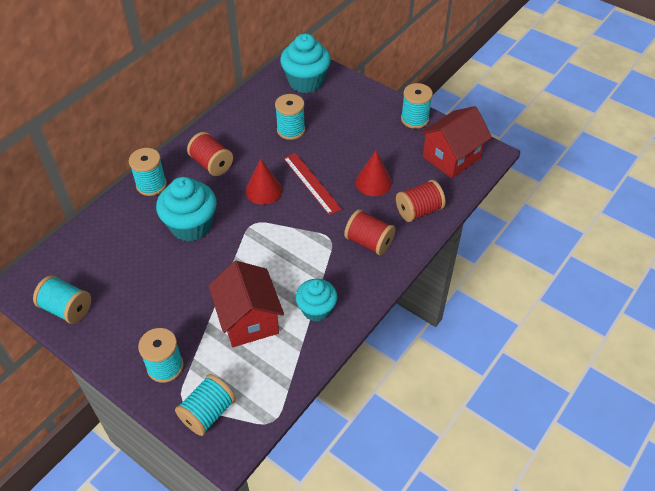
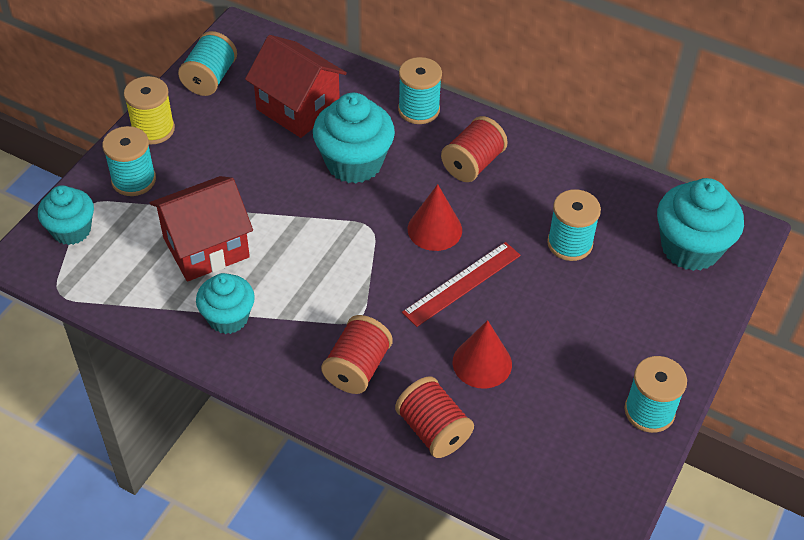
camera: 80 degrees right, 0 degrees up
(112, 351) = (153, 129): none -> yellow spool
(208, 413) = (71, 230): turquoise spool -> turquoise cupcake
(451, 157) = (569, 473): red house -> red house (298, 108)

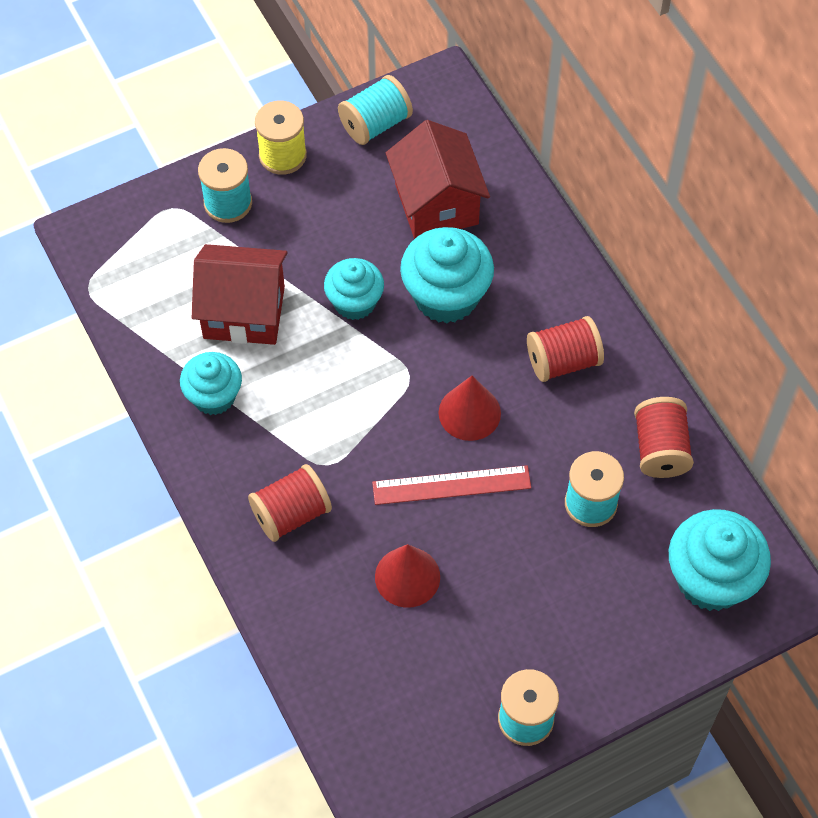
camera: 35 degrees right, 10 degrees up
(71, 230) = (139, 227): turquoise cupcake -> turquoise cupcake (354, 302)
(419, 110) = (556, 269): turquoise spool -> none
(433, 430) = (313, 615): red spool -> red spool (660, 449)

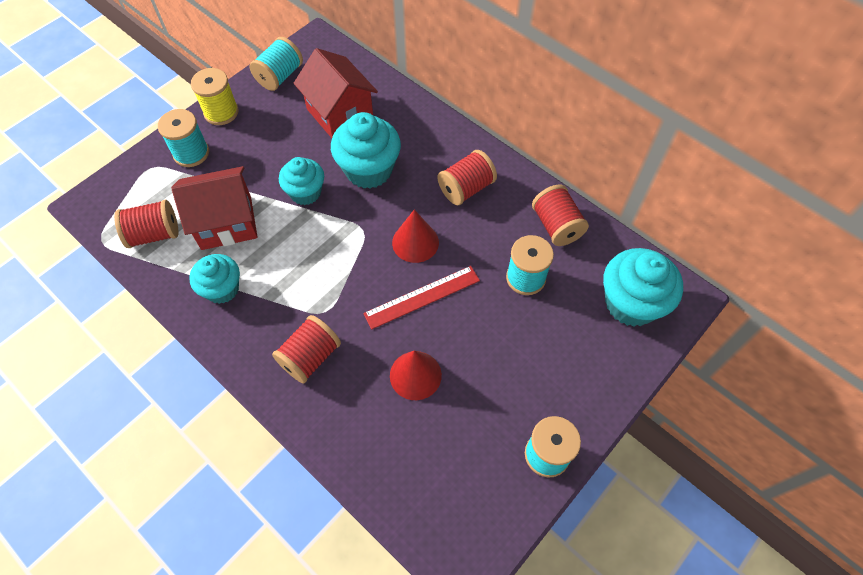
camera: 20 degrees left, 0 degrees up
(153, 300) = (154, 234): none -> red spool

